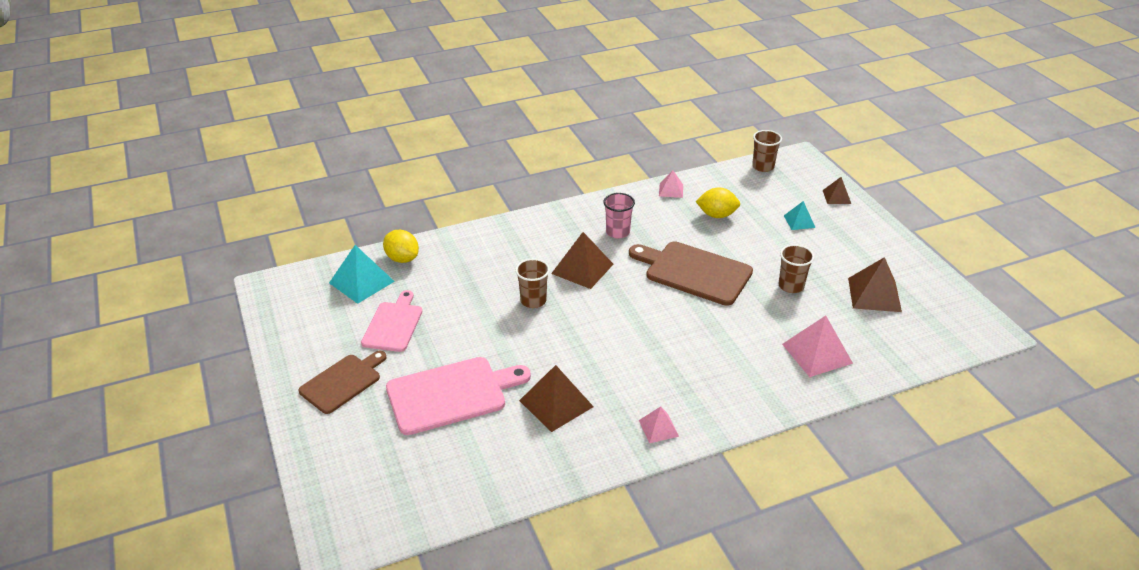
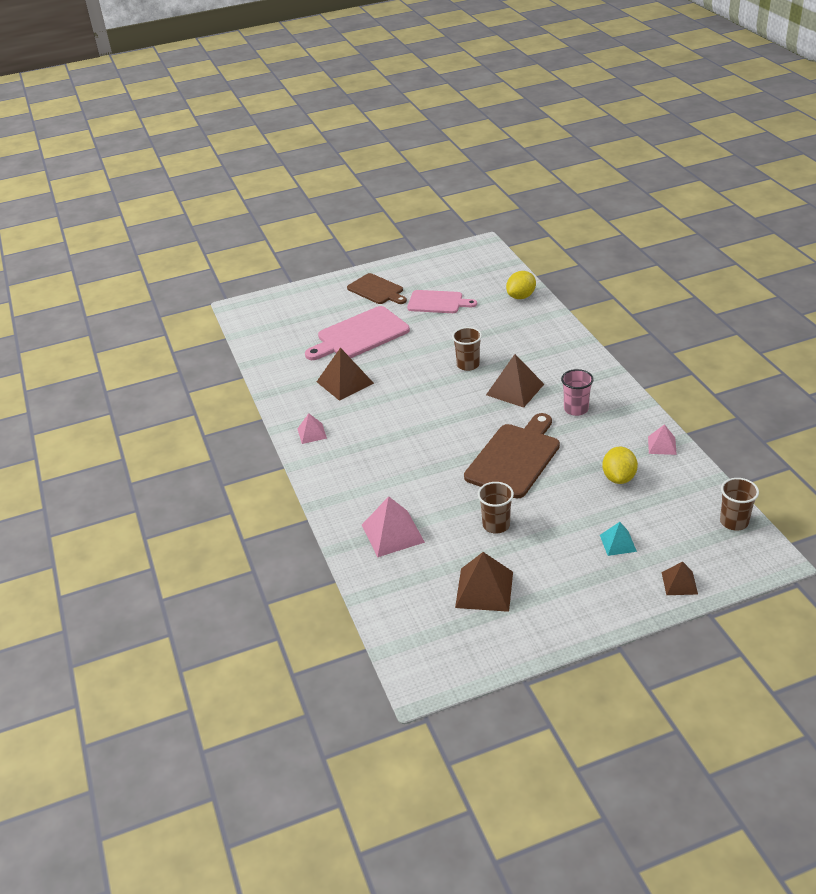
camera: 95 degrees right, 0 degrees up
(361, 282) = (489, 282): turquoise pyramid -> none
(451, 394) = (360, 335): pink cutting board -> pink cutting board turned 75 degrees clockwise

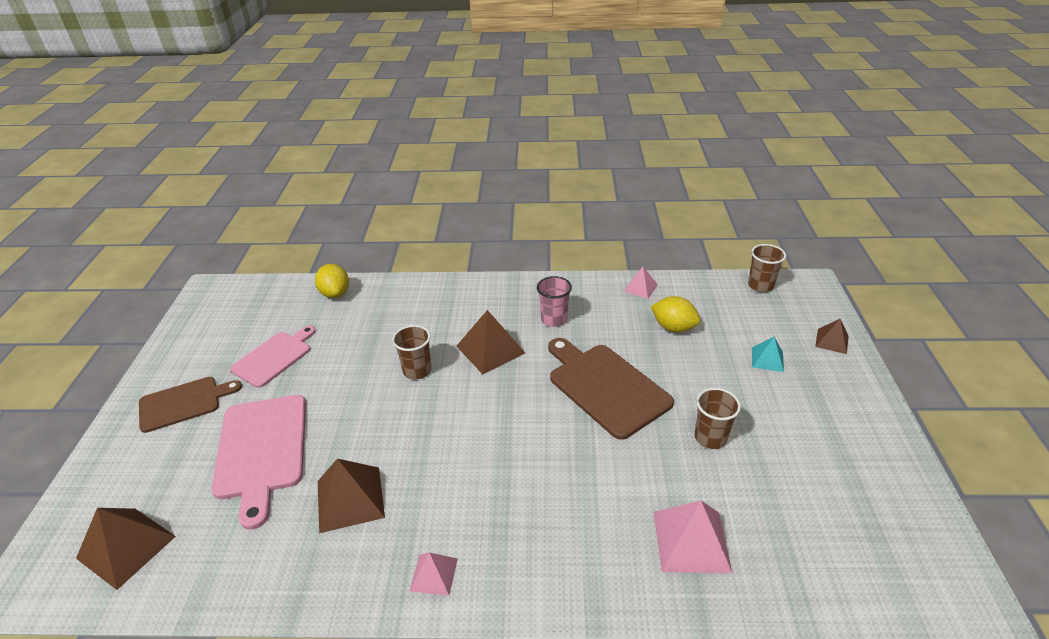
camera: 70 degrees left, 0 degrees up
(484, 589) = (814, 482): brown pyramid -> brown pyramid (126, 547)

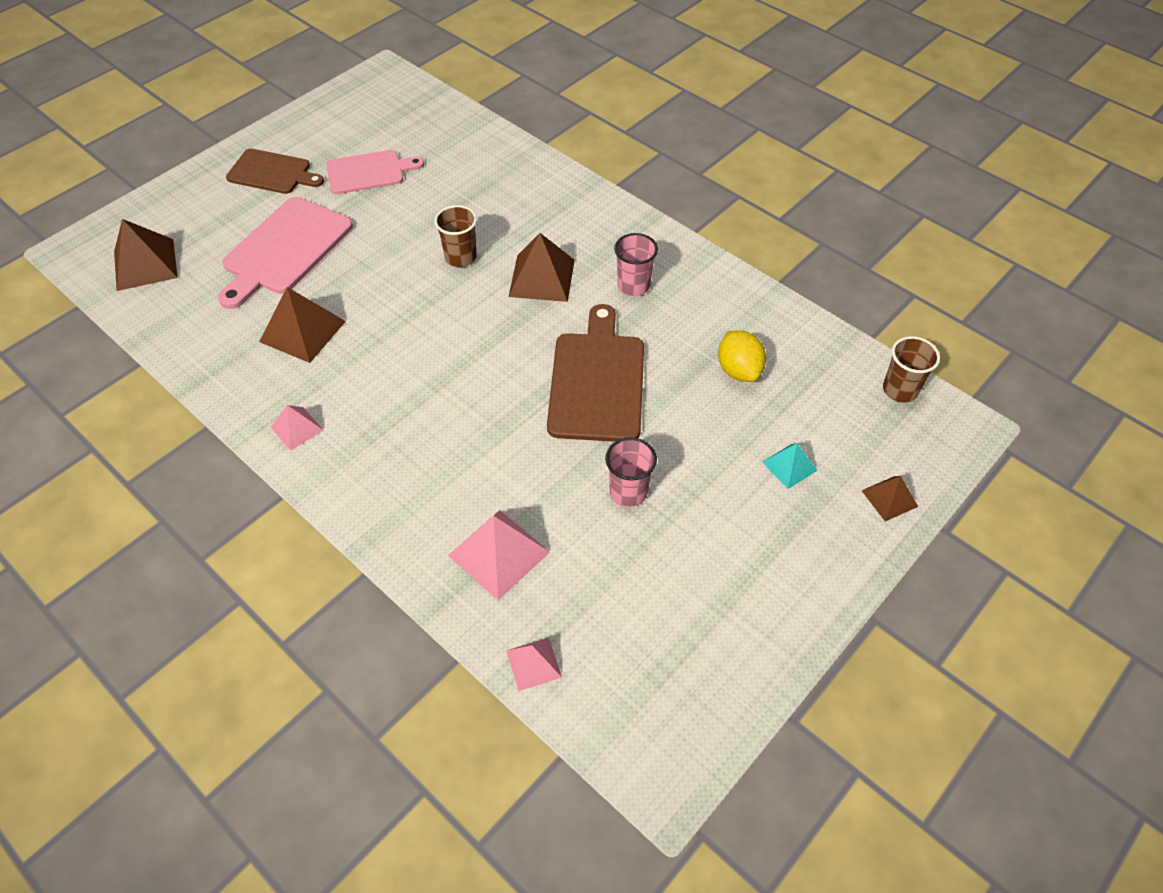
camera: 40 degrees right, 15 degrees up
(335, 293) = (475, 137): yellow lemon -> none
(640, 288) = (762, 308): pink pyramid -> pink pyramid (533, 663)
(710, 437) = (628, 491): brown cup -> pink cup

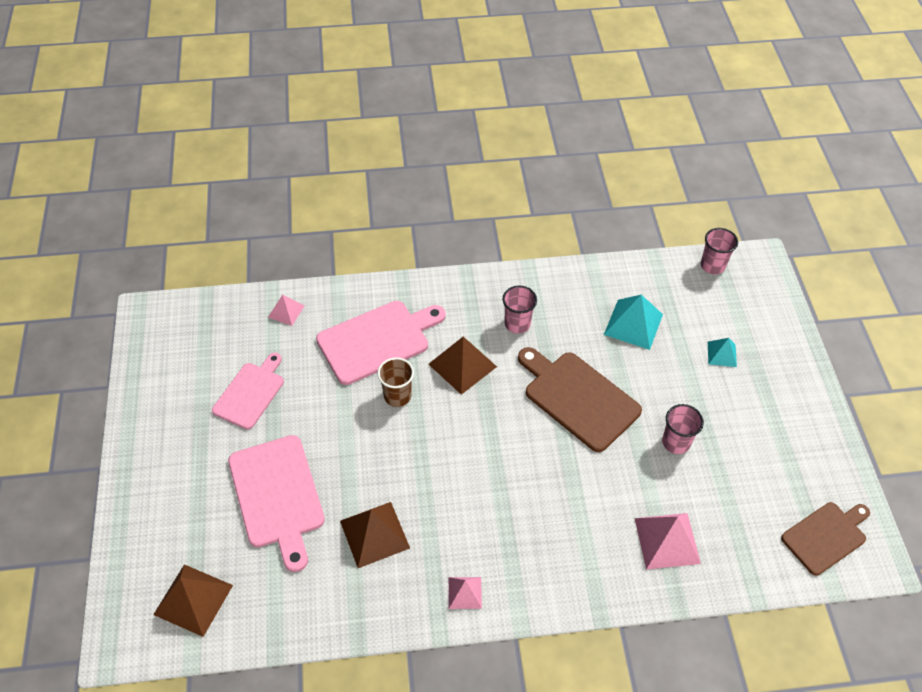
camera: 50 degrees left, 0 degrees up
(272, 172) = (181, 453): brown cutting board -> brown cutting board (826, 536)
(506, 209) = (377, 340): none -> pink cutting board
(533, 663) = (758, 574): pink pyramid -> pink pyramid (286, 311)
(738, 370) = (633, 324): yellow lemon -> turquoise pyramid
(889, 498) = (779, 328): brown pyramid -> none
(900, 390) = (712, 265): brown cup -> pink cup

